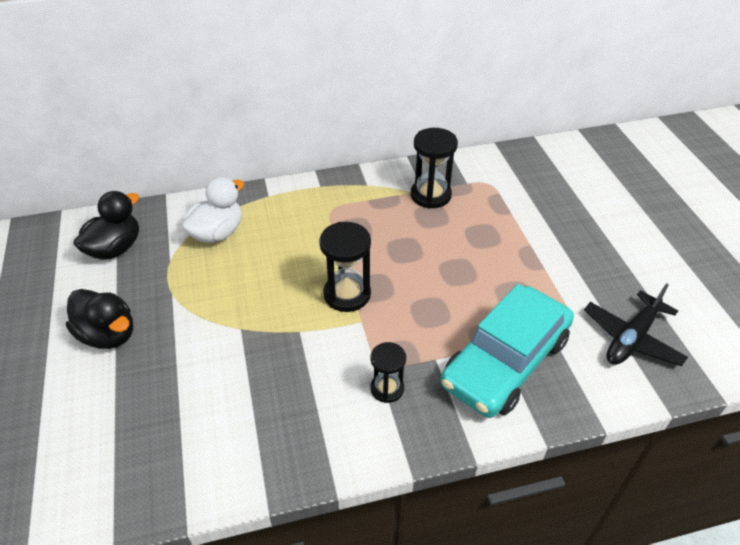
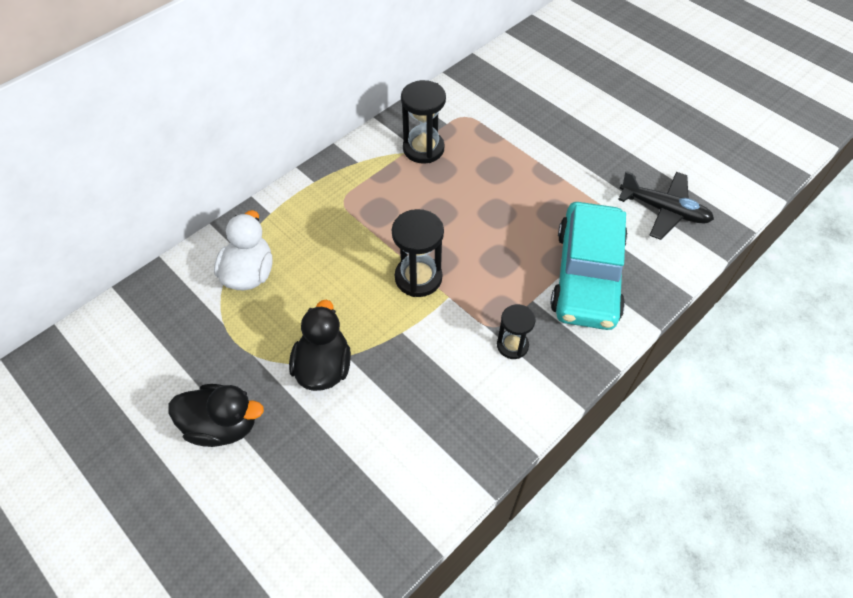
camera: 30 degrees left, 10 degrees up
(115, 248) = (154, 337): black duck -> black duck (324, 367)
(631, 338) = (664, 210): black plane -> black plane turned 75 degrees counterclockwise

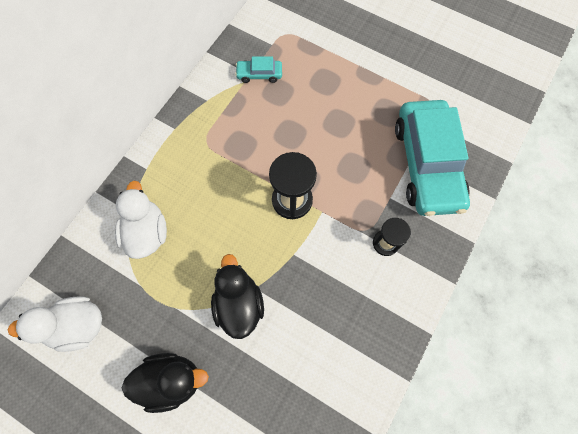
camera: 15 degrees left, 15 degrees up
(144, 346) = (78, 325): none -> white duck
(423, 149) = (259, 74): black hourglass -> turquoise car
(664, 210) = (471, 89): black plane -> none

